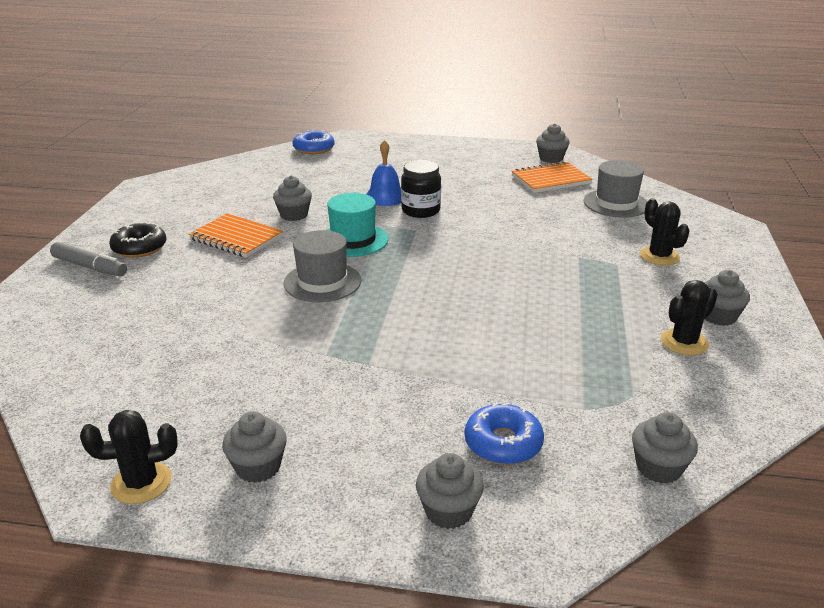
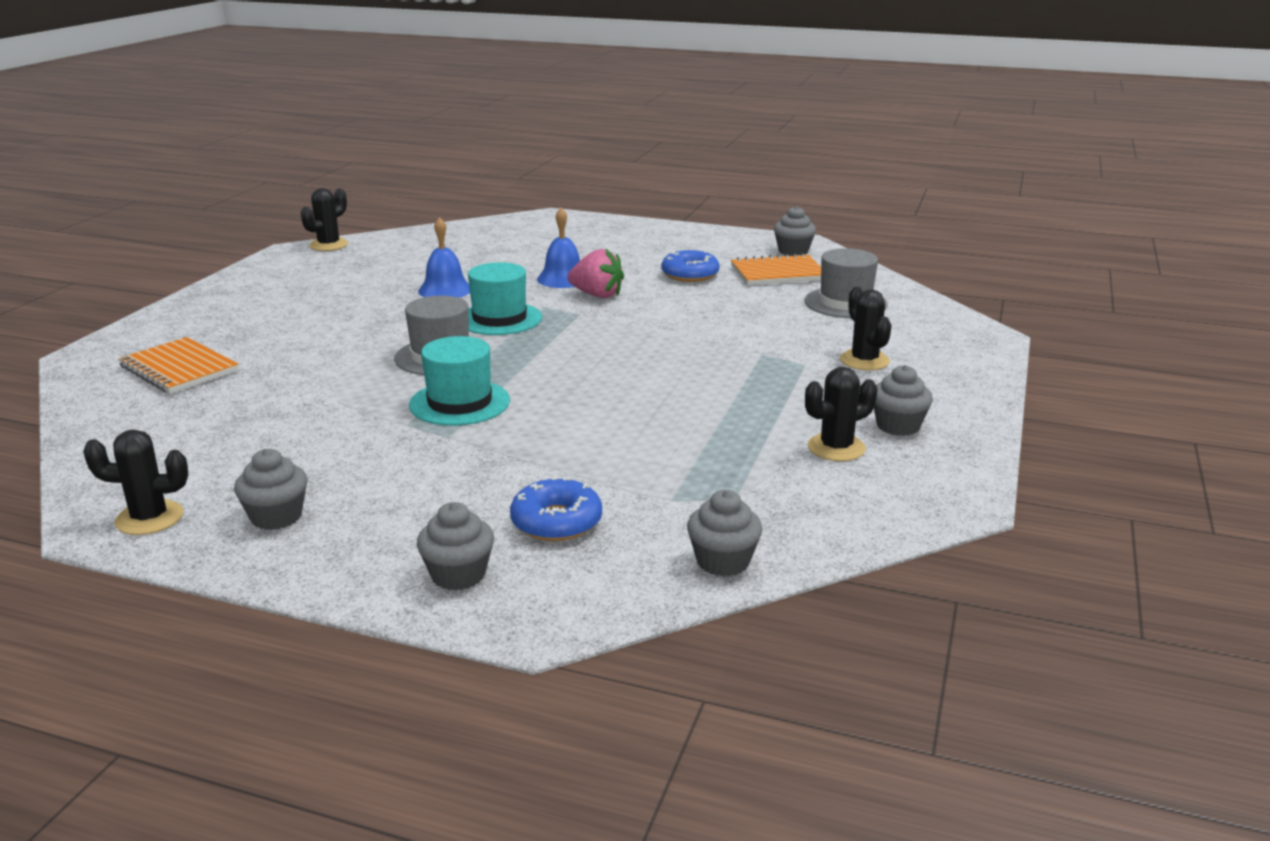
camera: 10 degrees right, 5 degrees down
(89, 267) = (193, 324): grey marker -> none
(139, 248) = (255, 310): black donut -> none
(174, 177) = (329, 245): none -> black cactus
(236, 238) = (367, 308): orange notebook -> orange notebook (179, 369)
(294, 215) = (445, 290): grey cupcake -> blue bell
(314, 149) = (506, 225): blue donut -> blue donut (690, 275)
(361, 328) = (459, 403): none -> turquoise hat
(420, 210) = (597, 295): black jar -> pink strawberry

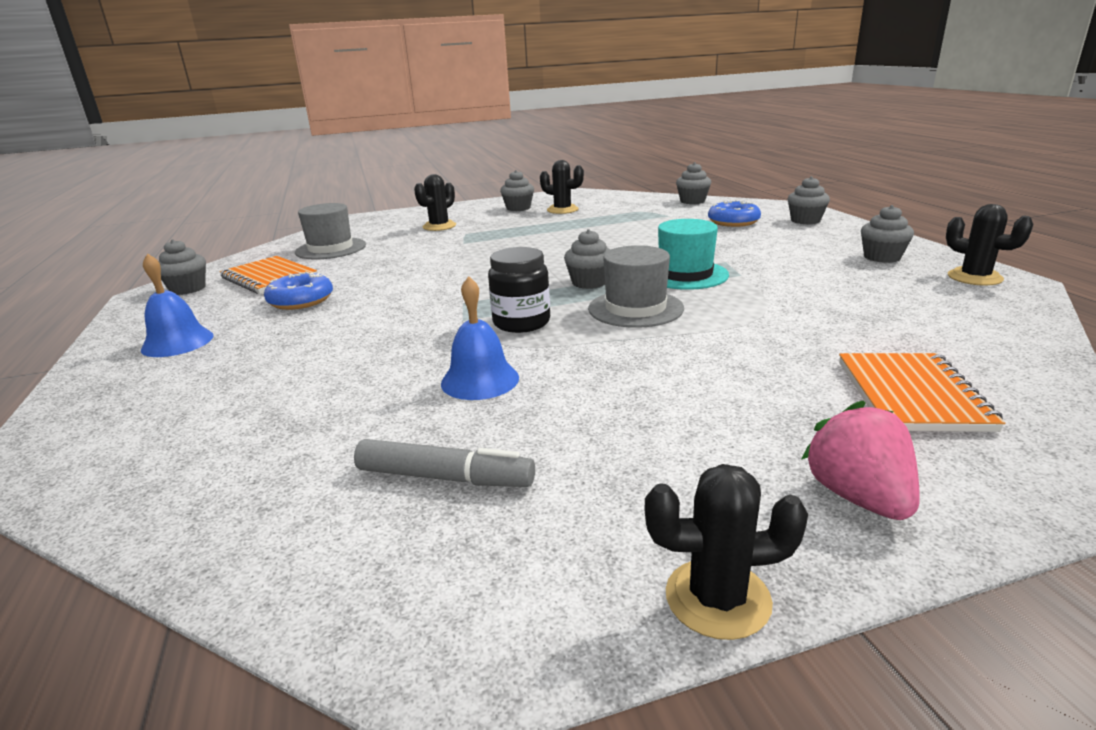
camera: 125 degrees left, 0 degrees up
(329, 245) = (371, 626): black cactus -> black cactus (717, 598)
(378, 266) = (444, 477): none -> grey marker
(499, 319) = (521, 322): turquoise hat -> black jar
(527, 362) = (589, 282): none -> grey cupcake
(563, 278) = (368, 341): blue bell -> blue bell (177, 342)
(597, 295) = (403, 312): pink strawberry -> pink strawberry (858, 497)

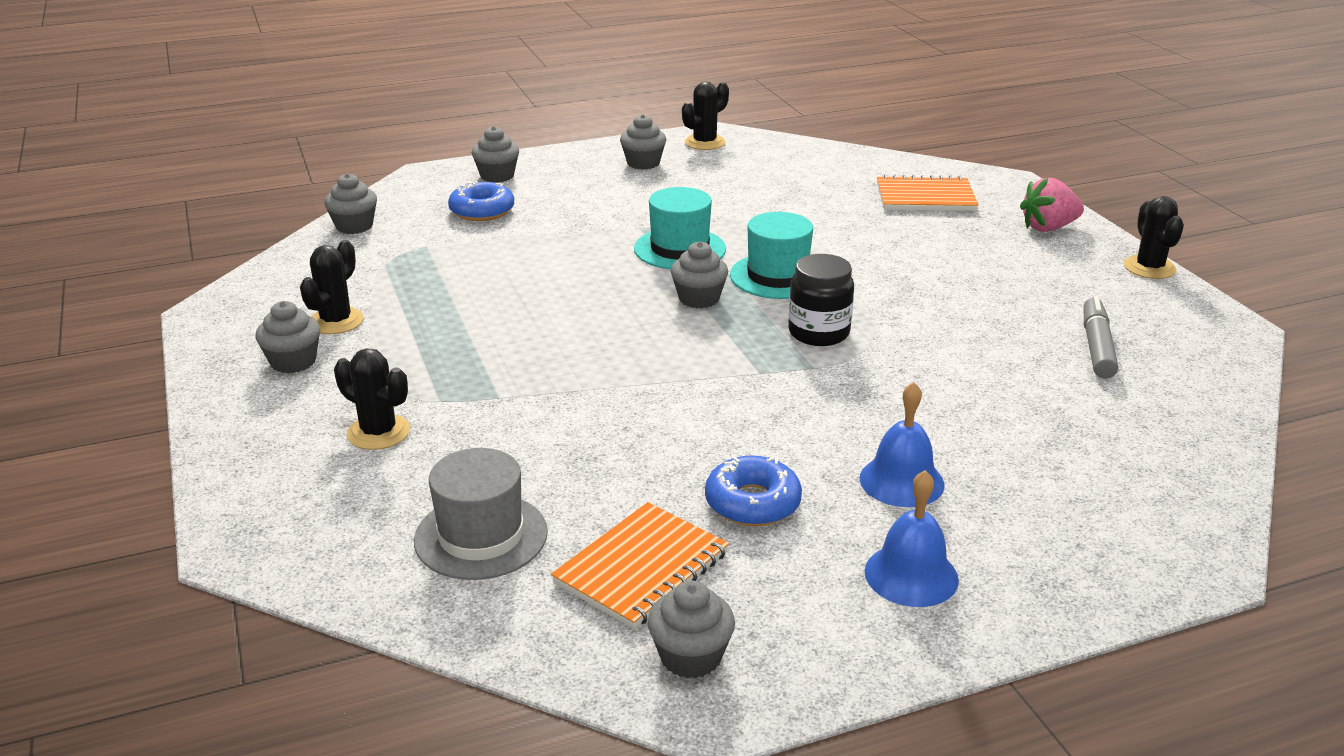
camera: 95 degrees left, 5 degrees up
(480, 380) = (951, 345): blue bell -> blue bell (901, 481)
(635, 308) = (777, 276): grey hat -> turquoise hat

